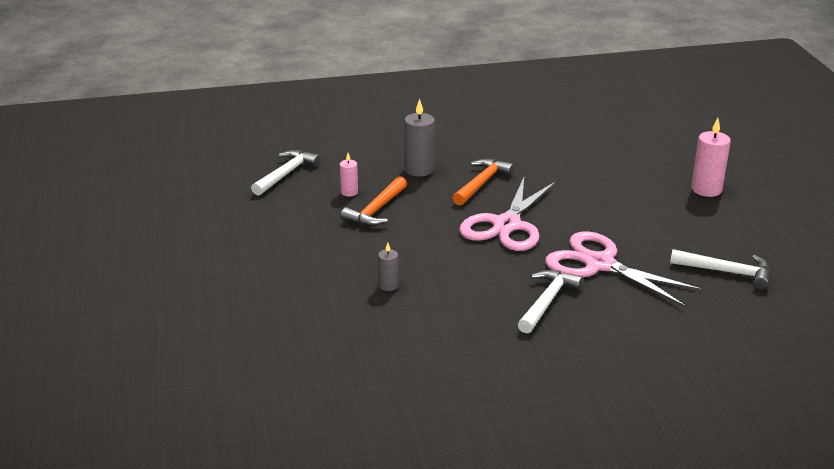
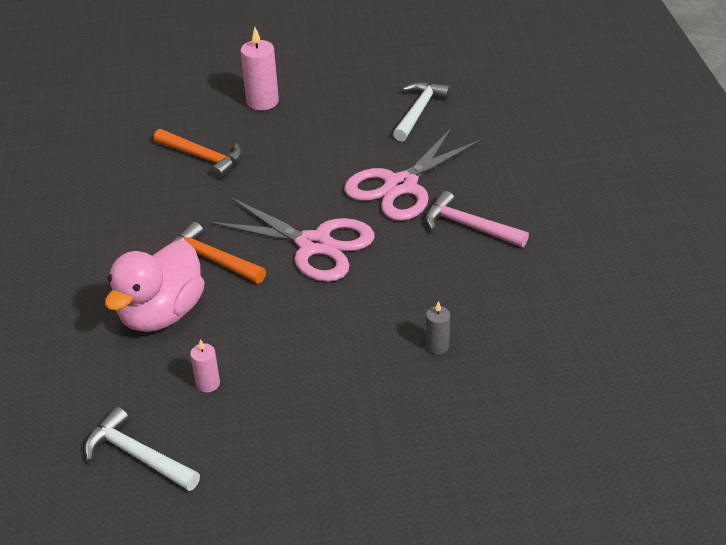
camera: 85 degrees left, 10 degrees up
(376, 210) = (261, 356): orange hammer -> orange hammer (203, 158)
(419, 169) = (162, 314): grey candle -> pink duck
(547, 301) = (468, 226): white hammer -> pink hammer

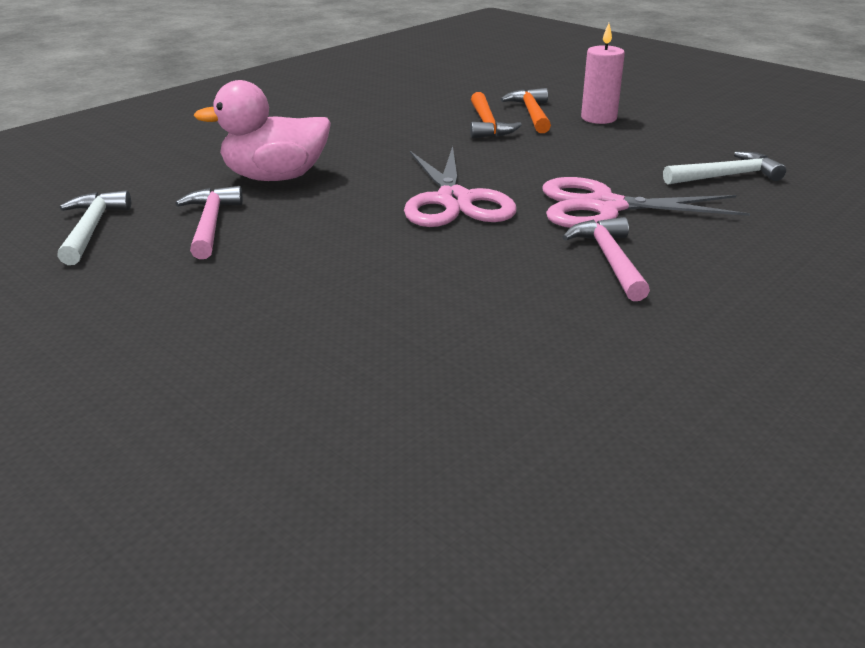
camera: 50 degrees right, 10 degrees down
(208, 383) = (210, 224): pink candle -> pink hammer
(212, 259) = (369, 171): orange hammer -> orange hammer (531, 113)
(437, 346) = (400, 310): grey candle -> none

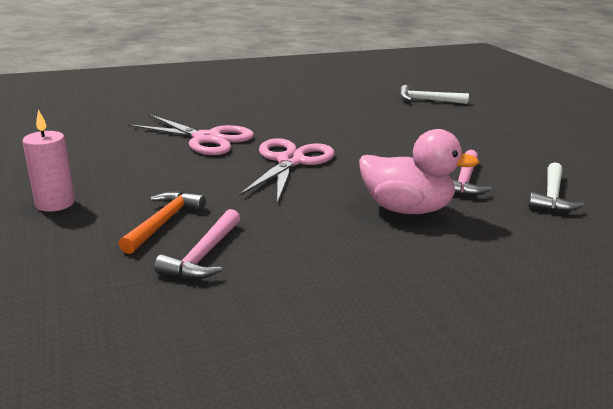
camera: 155 degrees left, 5 degrees down
(531, 113) = (98, 226): orange hammer -> none
(609, 260) = (252, 119): pink hammer -> pink hammer (203, 255)
(727, 176) = (97, 138): white hammer -> white hammer (427, 100)

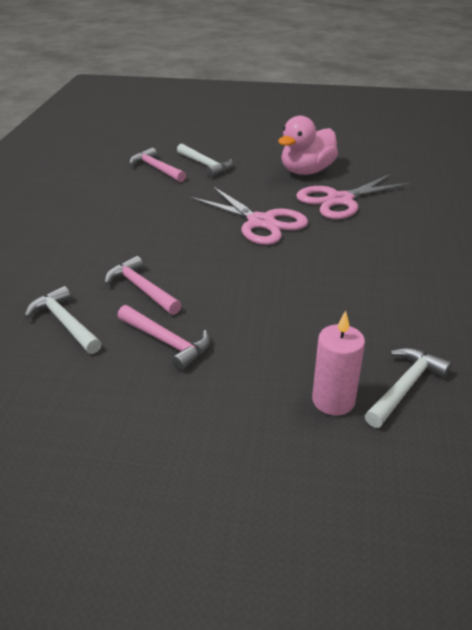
camera: 120 degrees right, 10 degrees up
(55, 203) = (260, 143): pink candle -> pink candle (333, 400)
(164, 222) = (205, 165): orange hammer -> white hammer
(406, 209) = (131, 242): pink duck -> pink duck (306, 171)
(500, 157) = (167, 342): none -> pink hammer

